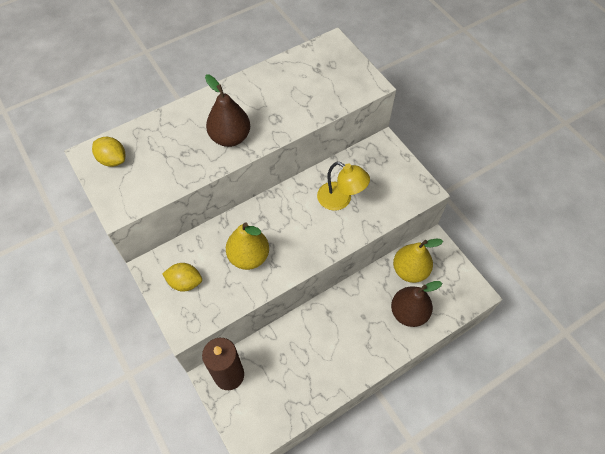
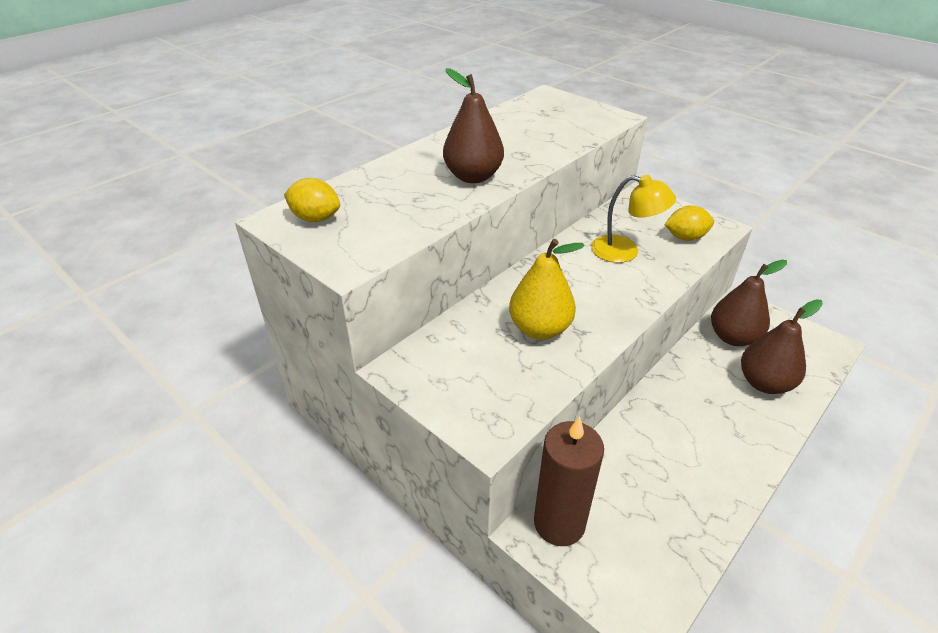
camera: 15 degrees left, 20 degrees down
(185, 282) = (461, 376): yellow lemon -> yellow lemon (685, 237)
(410, 270) = (733, 337): yellow pear -> brown pear

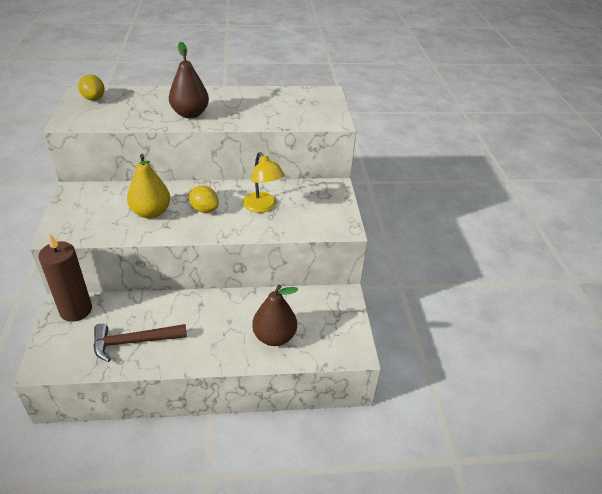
camera: 40 degrees right, 0 degrees up
(675, 498) = (134, 342): none -> brown hammer
(685, 237) = (311, 220): yellow lemon -> yellow lemon (204, 209)
(733, 337) = (303, 306): brown pear -> none

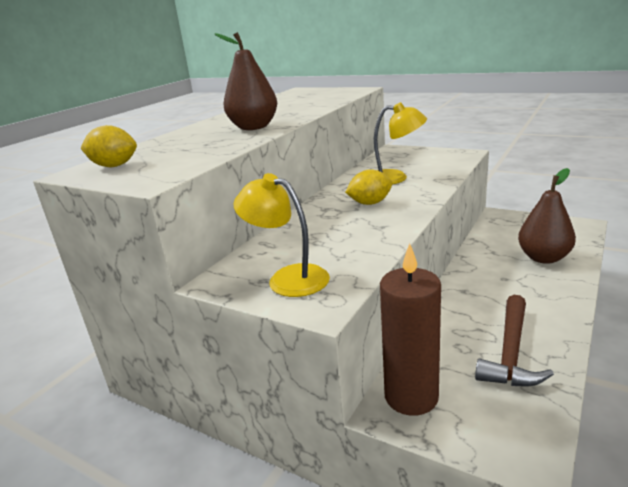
camera: 50 degrees left, 15 degrees down
(82, 212) = (288, 278): none -> yellow lamp
(151, 212) = (343, 232): yellow pear -> none

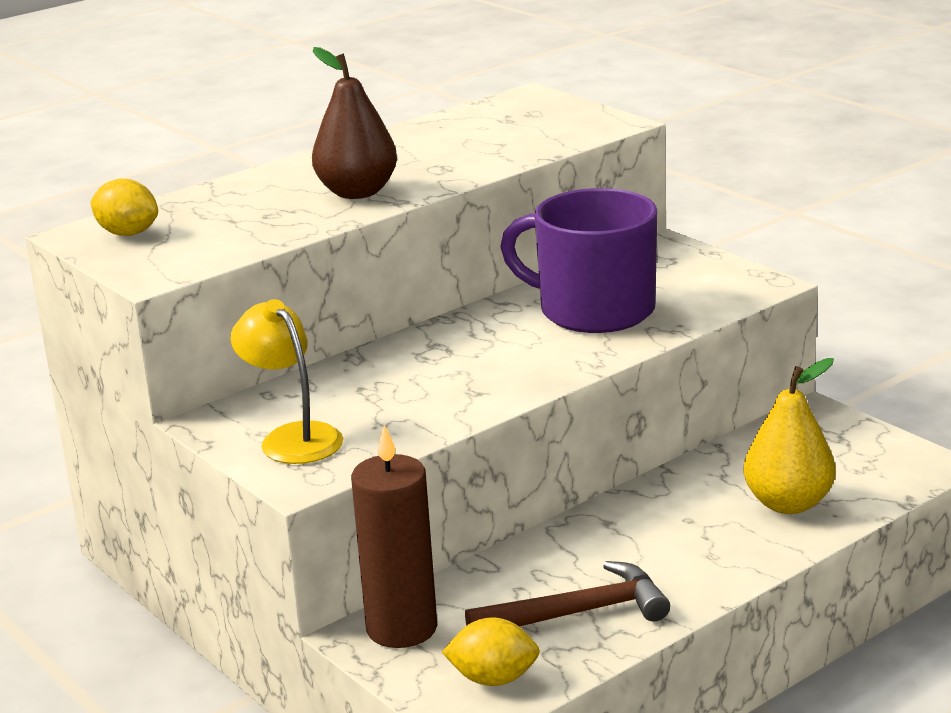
camera: 20 degrees right, 0 degrees up
(370, 203) = (503, 350): yellow lemon -> yellow lemon (493, 679)
(395, 178) = (593, 310): yellow lamp -> purple mug
(511, 352) = (577, 613): brown hammer -> brown hammer turned 150 degrees counterclockwise
(543, 258) = (788, 503): brown pear -> yellow pear

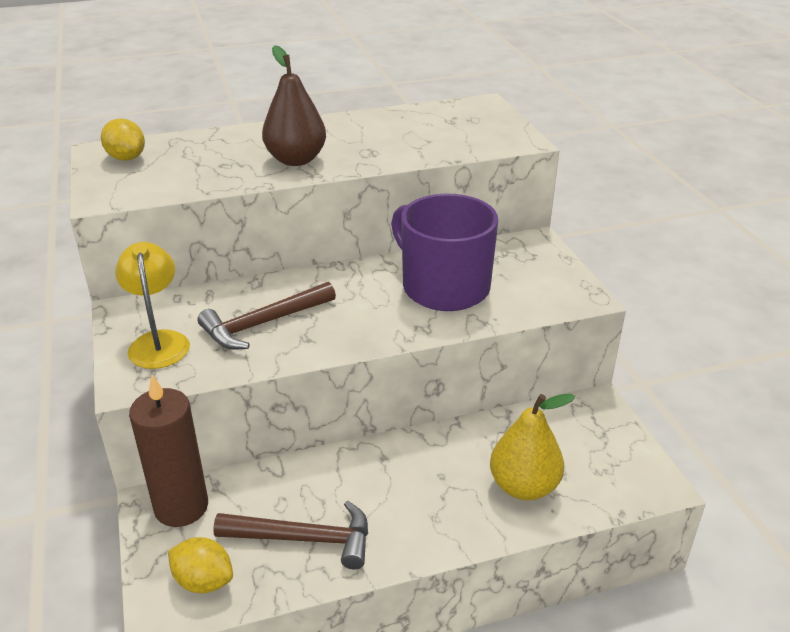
camera: 20 degrees right, 10 degrees up
(408, 391) = (264, 323): none -> brown hammer

